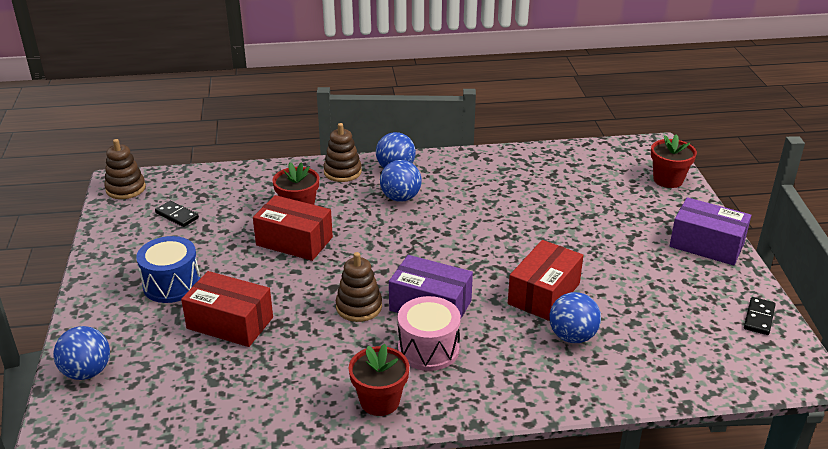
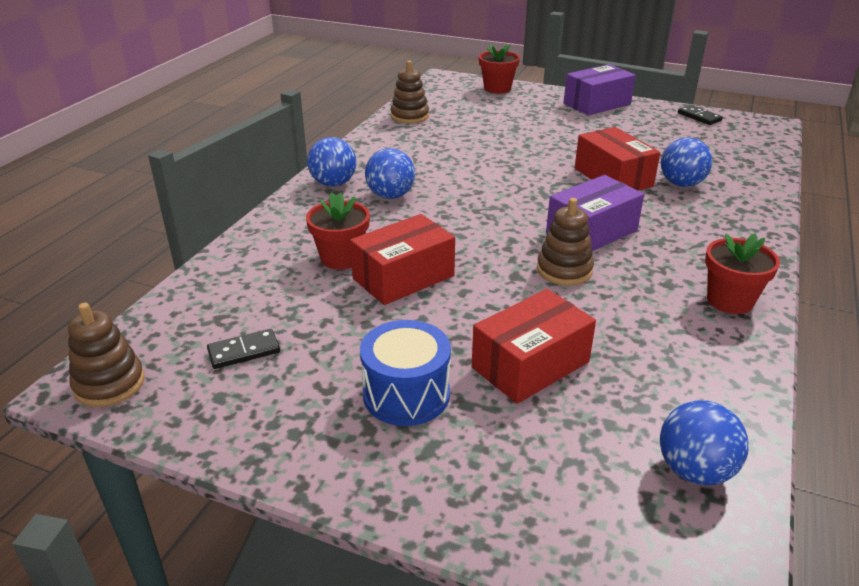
camera: 60 degrees left, 0 degrees up
(87, 372) = (556, 529): blue ball -> blue ball (694, 470)
(342, 172) = (299, 212): brown stacking toy -> brown stacking toy (409, 116)
(428, 349) = (660, 252): pink drum -> none

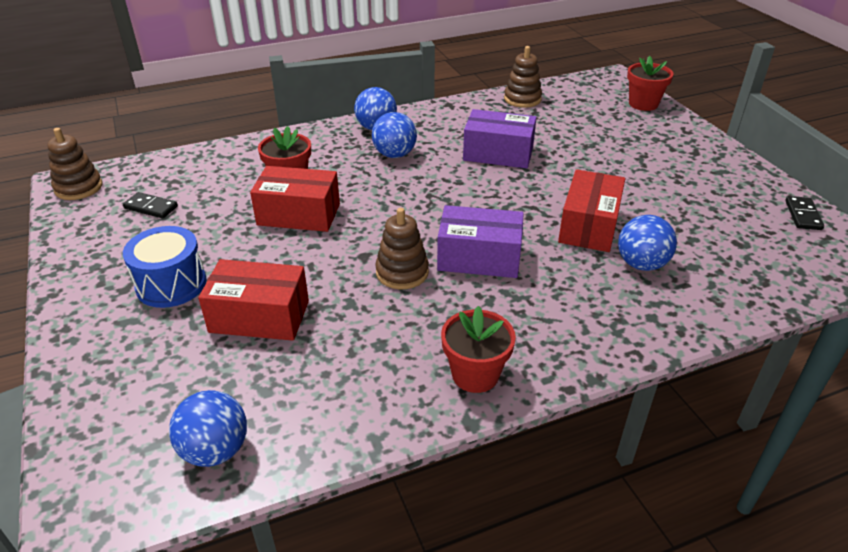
camera: 45 degrees right, 5 degrees up
(597, 104) = (713, 156): purple box -> purple box (498, 154)

